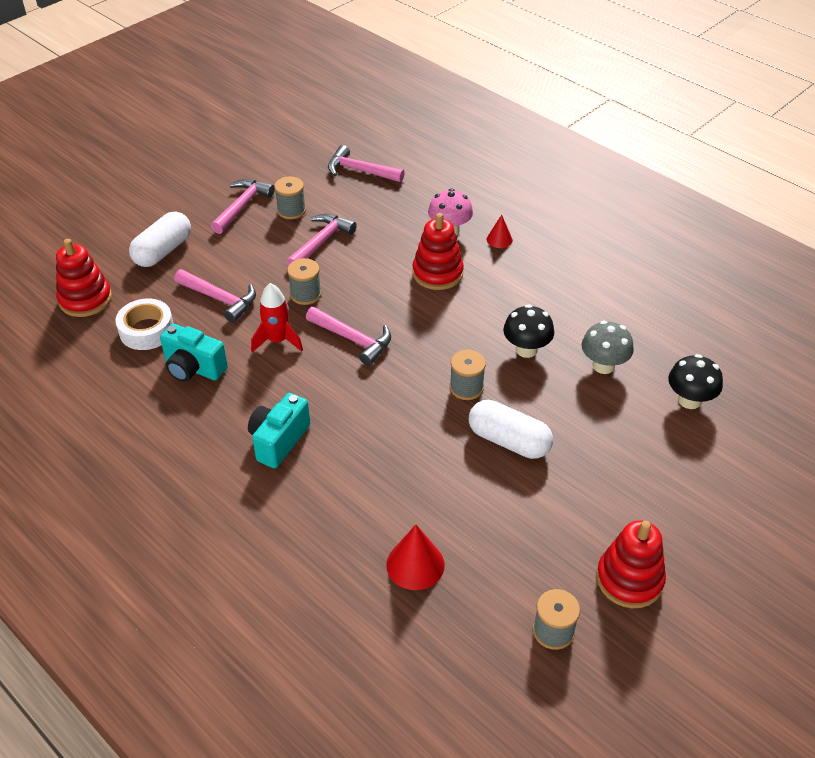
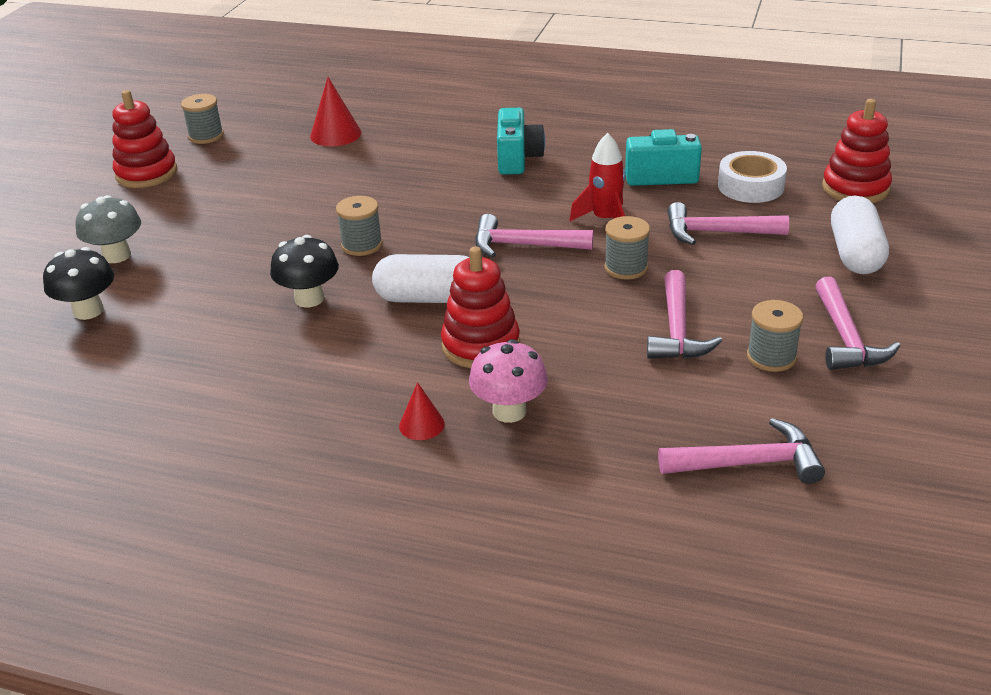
camera: 155 degrees right, 10 degrees down
(508, 441) = (292, 220): white capsule -> white capsule (429, 298)
(603, 365) = (204, 312): grey mushroom -> grey mushroom (117, 255)

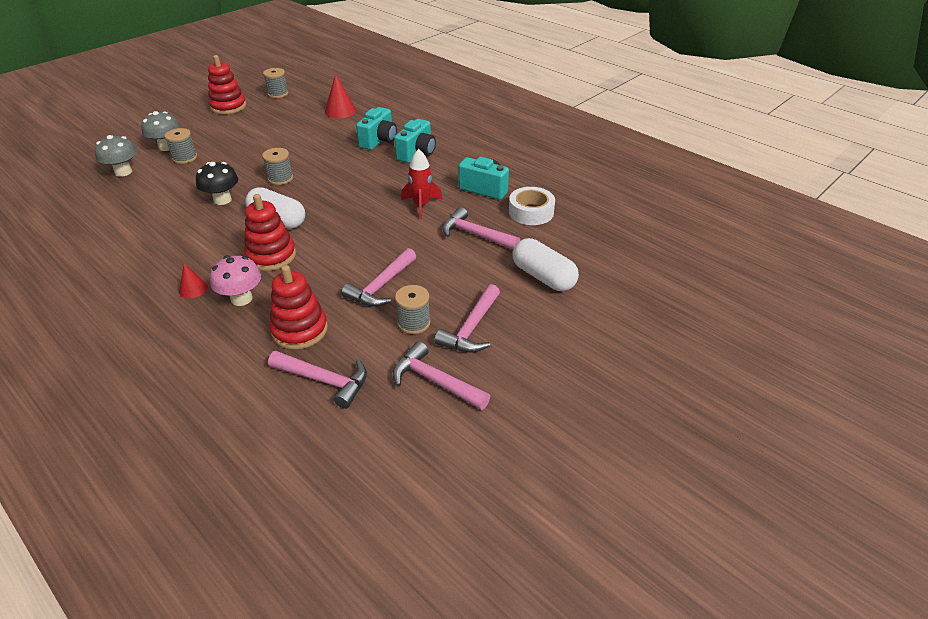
camera: 25 degrees right, 5 degrees up
(88, 311) = (123, 172): black mushroom -> grey mushroom
(444, 158) = (379, 141): none -> turquoise camera
(524, 245) = (360, 206): pink hammer -> pink hammer (435, 381)
(626, 268) = (398, 238): grey spool -> grey spool (185, 158)
(855, 188) = (596, 234): red stacking toy -> red stacking toy (299, 330)
(855, 253) = (543, 277): white capsule -> white capsule turned 75 degrees counterclockwise

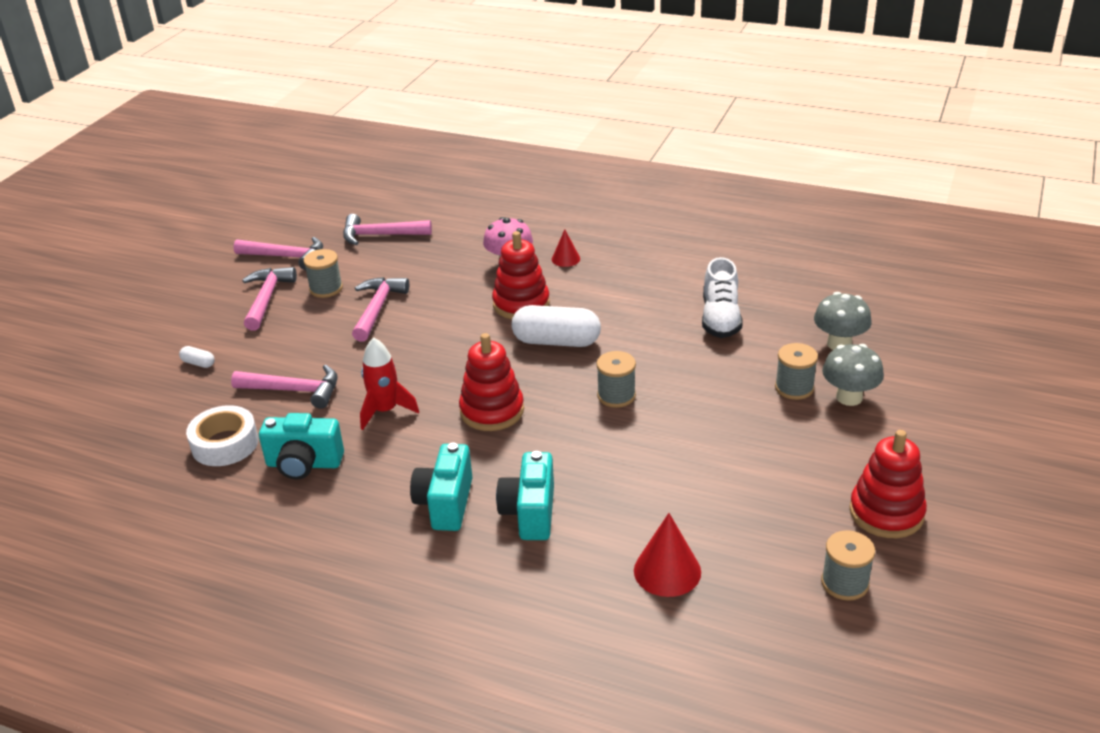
camera: 160 degrees right, 5 degrees down
(160, 205) = (720, 318): none -> white shoe
(222, 200) = (655, 345): black mushroom -> none
(299, 330) = (430, 257): red stacking toy -> red stacking toy (492, 411)
(543, 277) = (198, 363): white capsule -> white capsule, size x0.44

